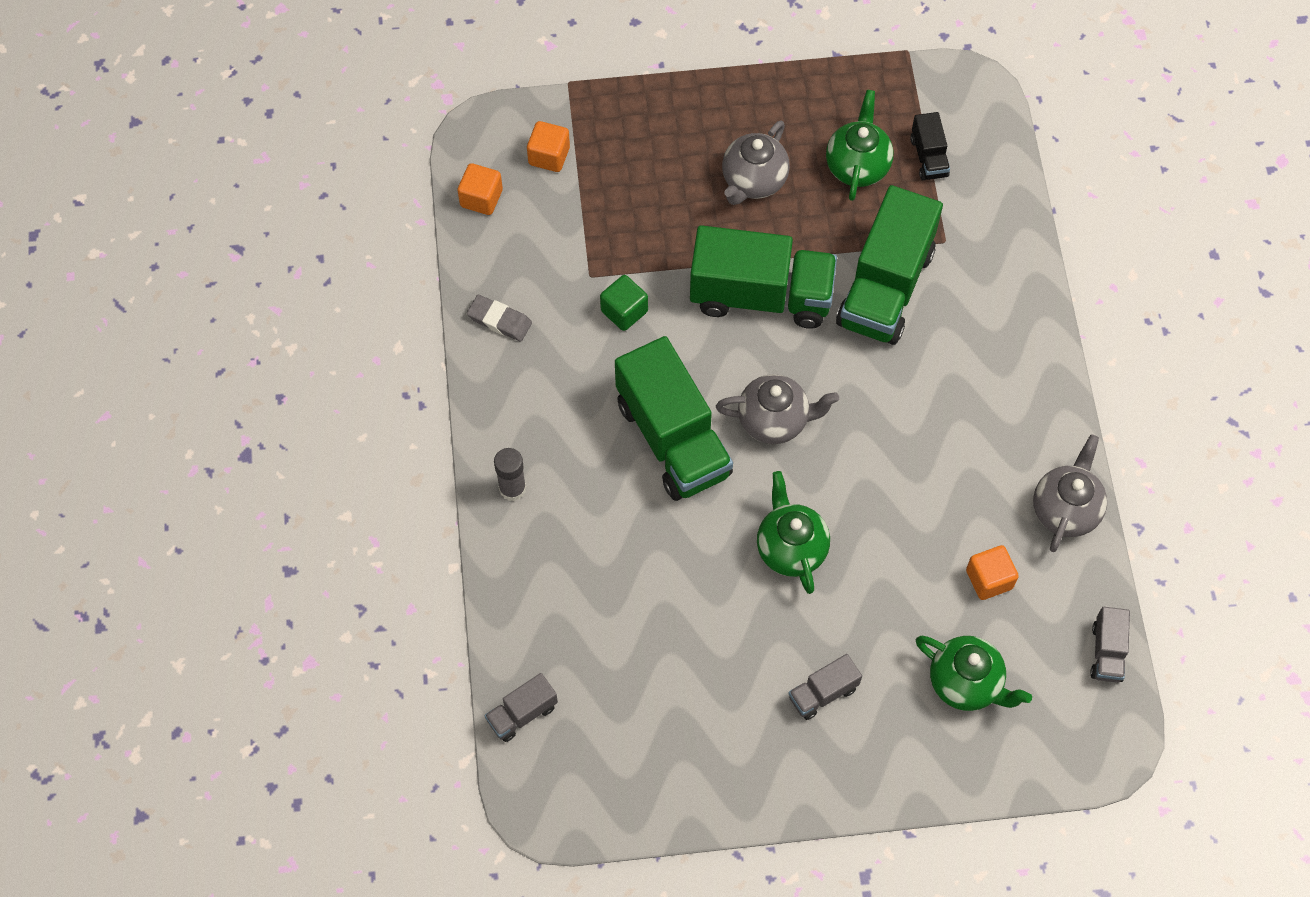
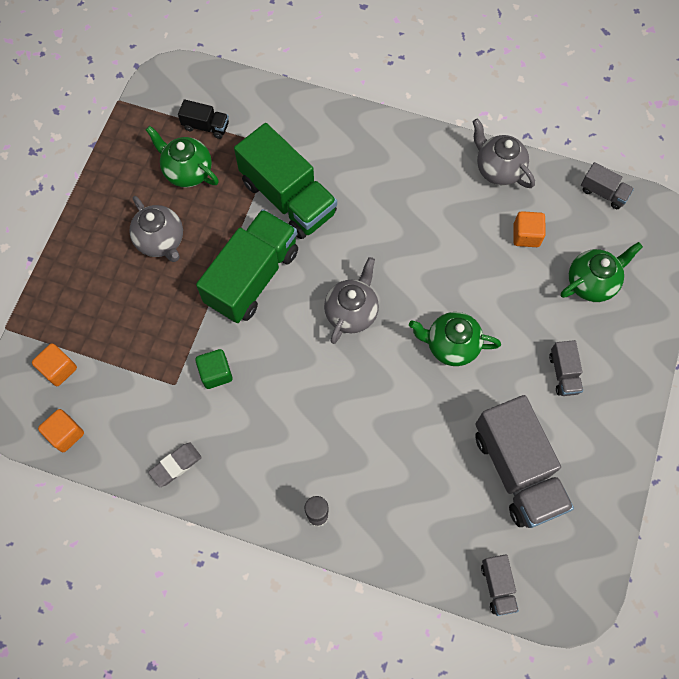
camera: 65 degrees left, 5 degrees up
(671, 684) = (517, 470): none -> grey truck
(673, 438) = (332, 385): green truck -> none

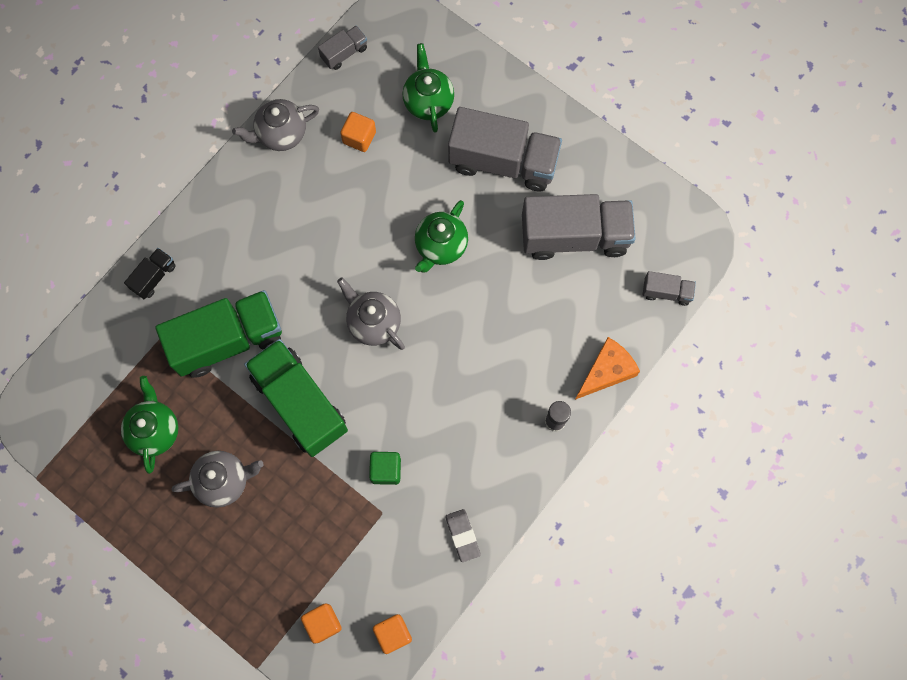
camera: 70 degrees left, 5 degrees up
(187, 171) = (155, 430): green teapot -> green teapot turned 120 degrees clockwise
(206, 126) = (109, 395): black truck -> black truck (154, 277)
(388, 551) = (606, 371): none -> orange cheese
(563, 373) = (503, 161): grey truck -> grey truck, size x2.20

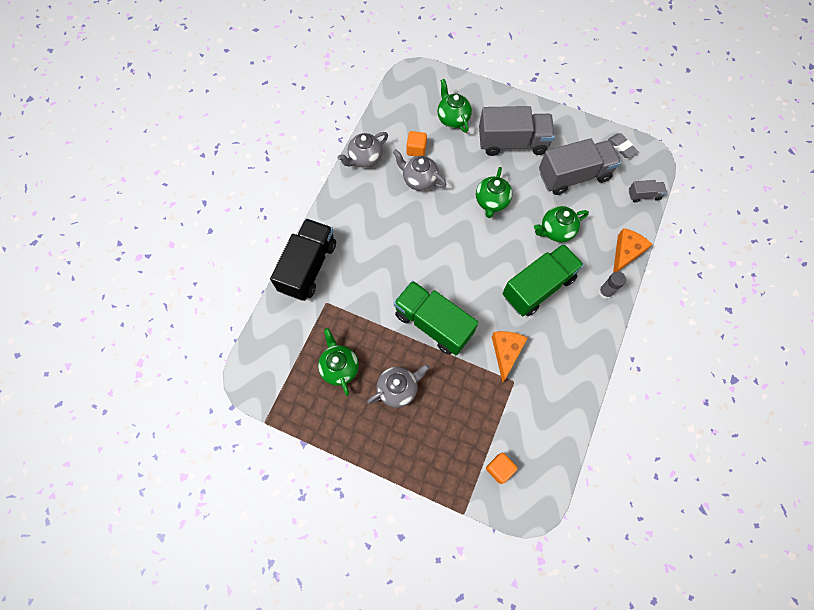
camera: 15 degrees left, 5 degrees down
(154, 277) = (308, 267): black truck -> black truck, size x2.20
(228, 340) = (371, 295): green truck -> green truck (538, 287)
(344, 53) = (389, 102): grey truck -> none
(373, 323) = (465, 260): grey teapot -> grey teapot (419, 180)
(386, 470) = (506, 352): green cube -> orange cheese
(393, 634) = (550, 462): orange cube -> none
(462, 535) = (573, 382): grey eraser -> grey eraser (622, 147)
(517, 313) = (556, 231): none -> green teapot

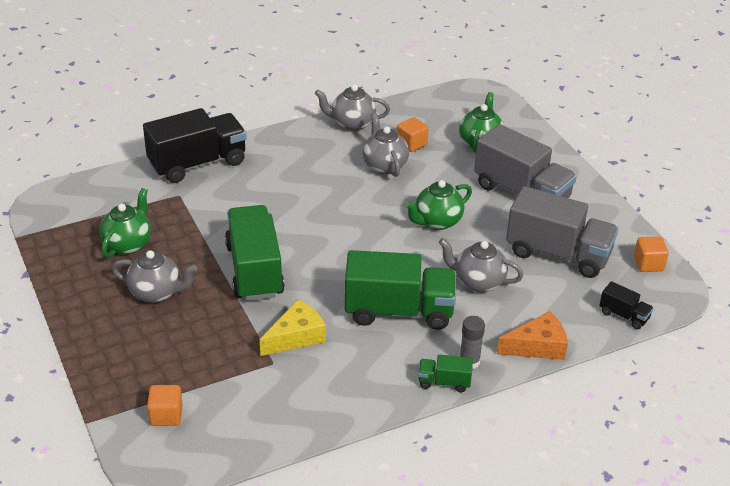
camera: 40 degrees right, 30 degrees down
(506, 352) = (296, 337): orange cheese -> yellow cheese
(556, 231) = (478, 282): green teapot -> grey teapot
(607, 317) = (444, 382): none -> green truck
(622, 147) = (648, 264): grey eraser -> orange cube
(644, 195) = (624, 315): grey truck -> black truck

